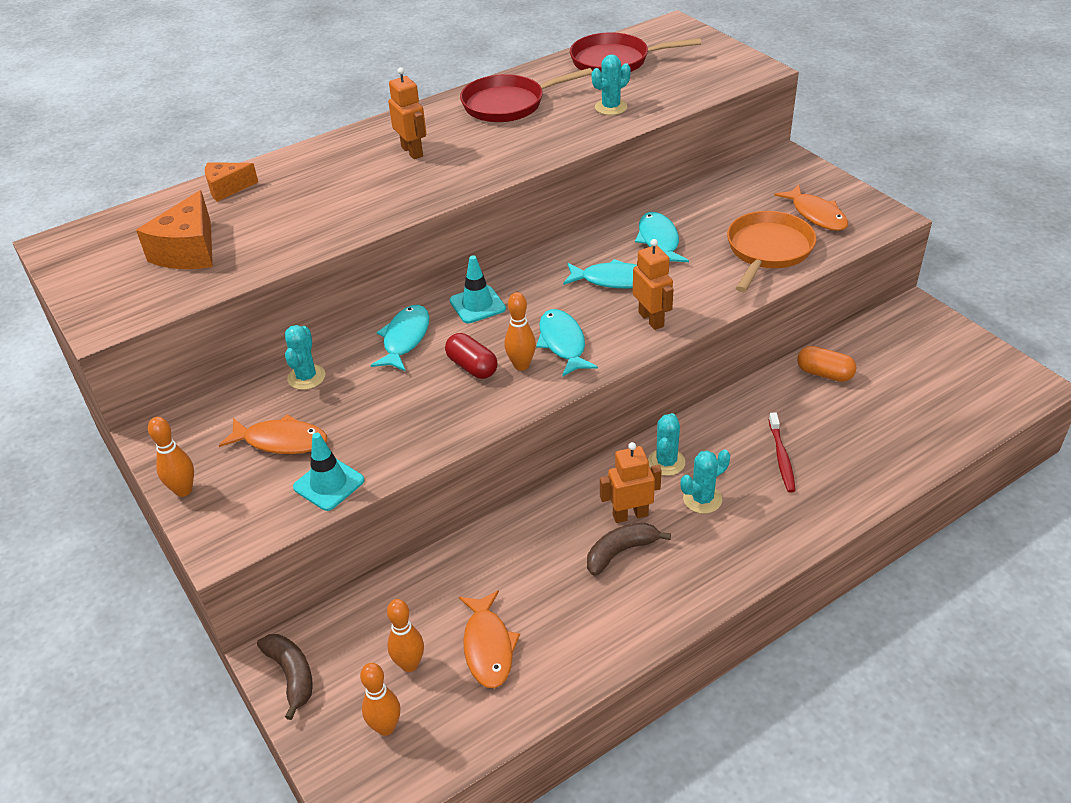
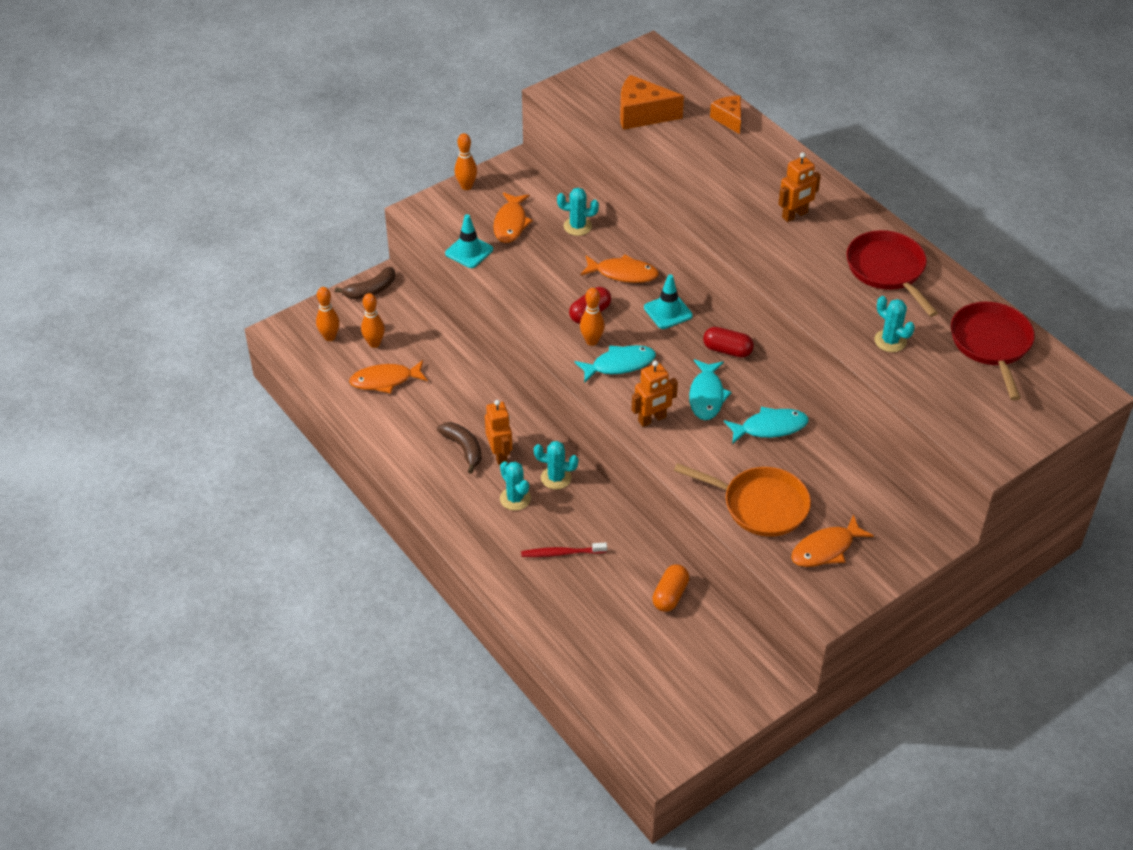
camera: 85 degrees right, 5 degrees up
(405, 339) = (623, 273): turquoise fish -> orange fish
(544, 264) = (727, 350): none -> red capsule

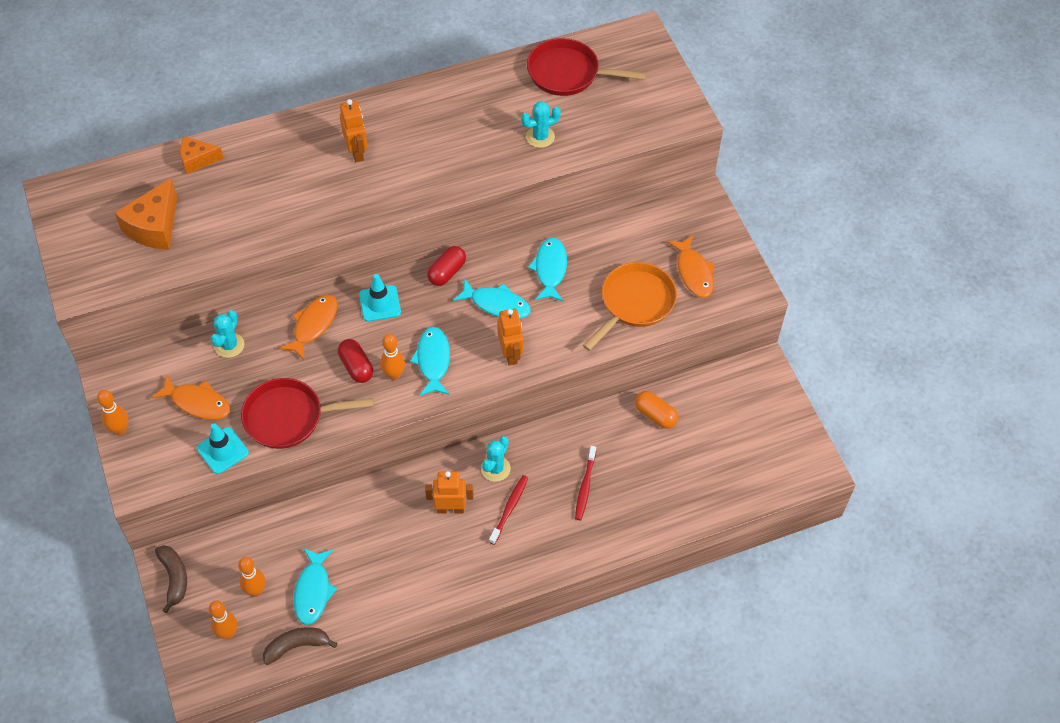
camera: 75 degrees left, 10 degrees up
(385, 380) = (313, 591): orange fish -> turquoise fish
(463, 448) = (432, 539): brown banana -> brown banana (297, 646)
(515, 498) = (509, 509): turquoise cactus -> red toothbrush
(887, 270) = (455, 110): red pan -> red pan (289, 417)

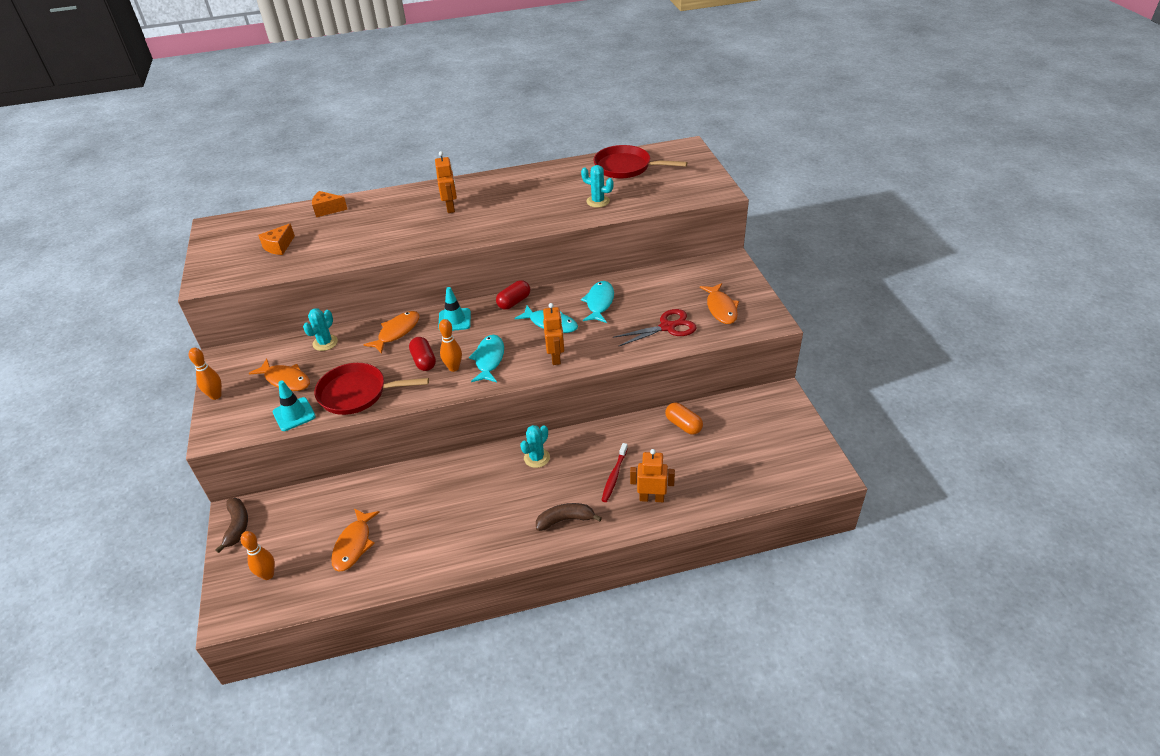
camera: 10 degrees right, 15 degrees down
(154, 227) = (279, 246): orange cheese -> orange cheese, size x0.62
(256, 590) = (304, 541): orange bowling pin -> none
(297, 646) = (326, 590): brown banana -> brown banana (565, 520)
(313, 591) = (354, 545): turquoise fish -> orange fish
(450, 509) = (491, 486): orange robot -> orange robot (651, 498)
(509, 509) = (543, 489): red toothbrush -> none
(540, 137) = (598, 201): turquoise cactus -> turquoise cactus turned 45 degrees clockwise
(634, 303) = (667, 327): orange pan -> red scissors

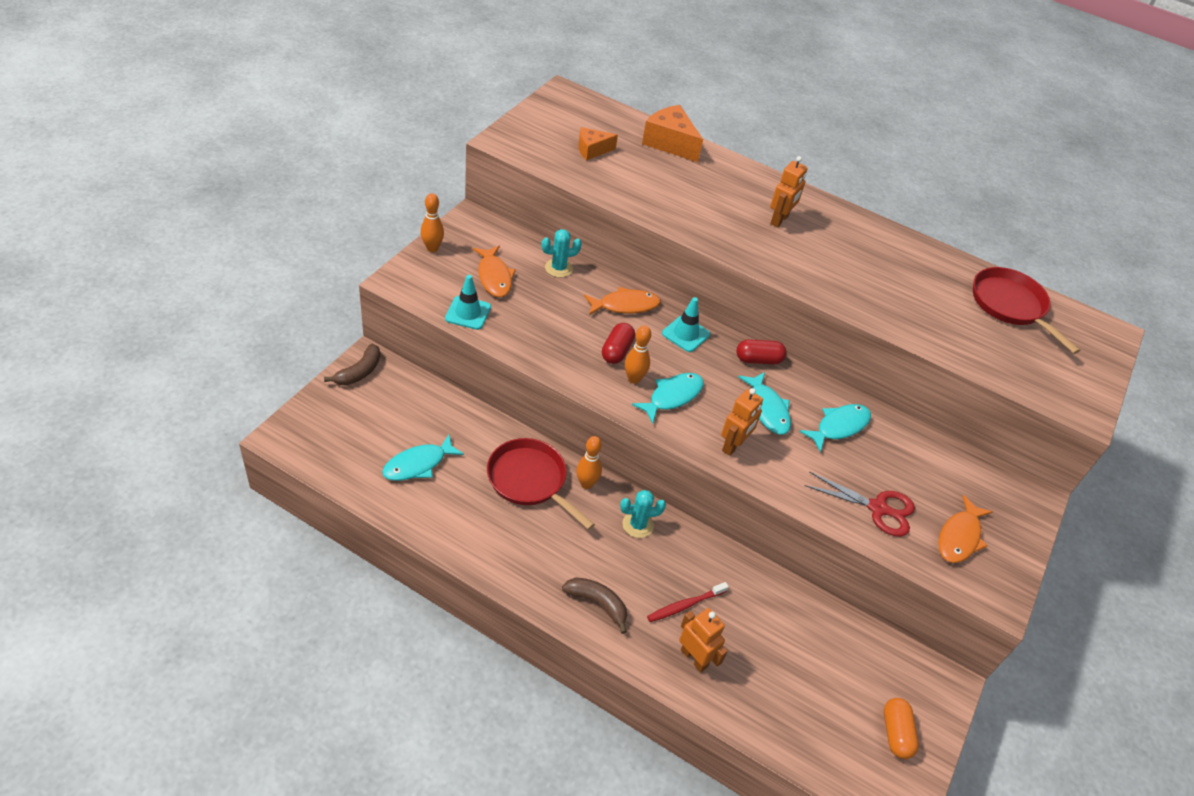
camera: 35 degrees right, 5 degrees up
(268, 575) = (338, 431): orange bowling pin -> orange bowling pin (586, 484)
(327, 210) = (670, 143): orange cheese -> orange cheese, size x1.61
(354, 545) = (418, 464): orange fish -> turquoise fish
(357, 393) = (533, 335): red pan -> red pan (530, 481)
(598, 201) = (932, 321): turquoise cactus -> none
(683, 425) = (807, 619): orange capsule -> orange capsule (896, 733)

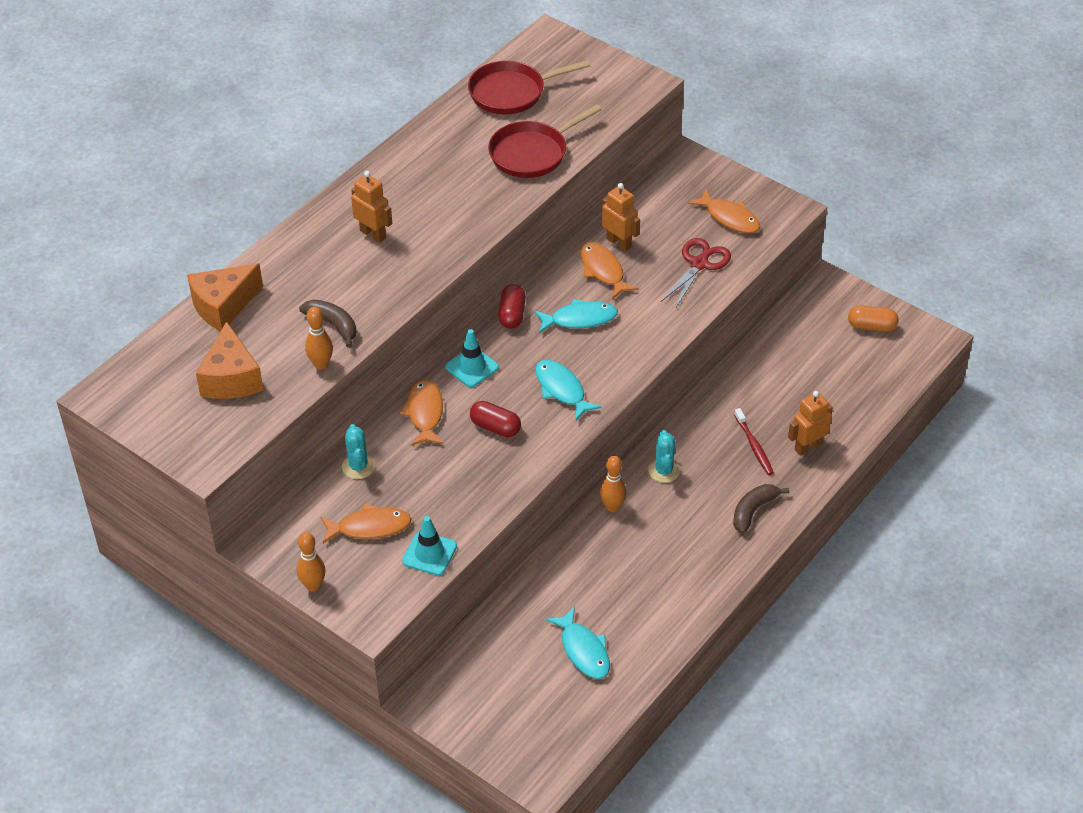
camera: 75 degrees left, 0 degrees up
(359, 372) = (442, 708): brown banana -> brown banana (333, 325)
(530, 481) = (608, 553): red pan -> red pan (532, 153)
(592, 150) = (231, 378): orange cheese -> orange cheese, size x1.61
(634, 379) = (536, 417): orange bowling pin -> orange bowling pin (321, 364)
(733, 445) = (626, 352): orange robot -> orange robot (619, 243)
(839, 427) = (603, 271): turquoise fish -> orange fish

